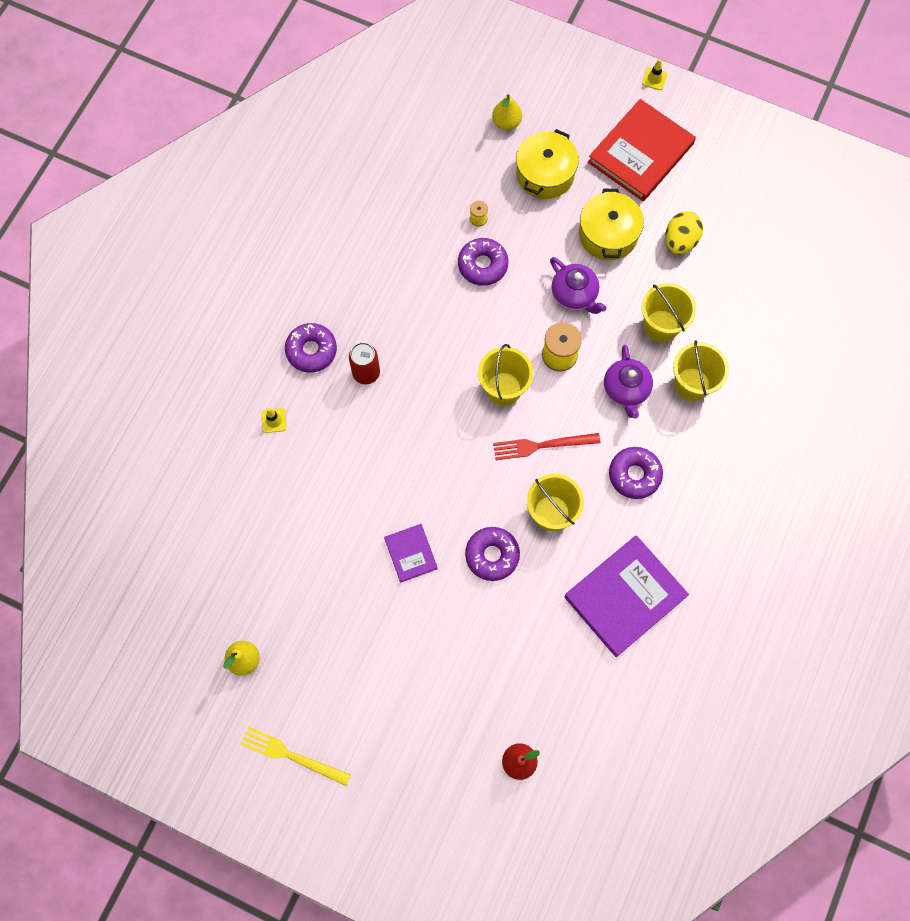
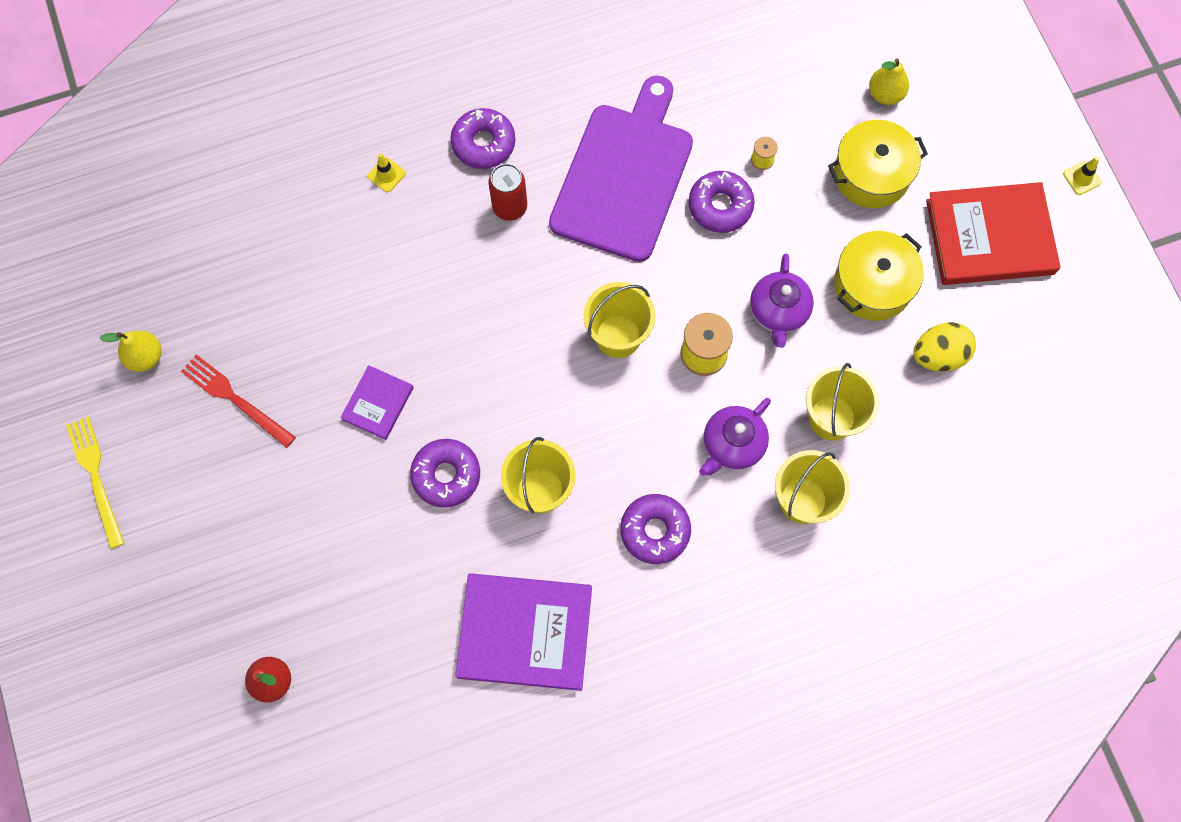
camera: 45 degrees right, 0 degrees up
(412, 296) = (624, 176): none -> purple cutting board
(542, 445) = (597, 421): red fork -> red fork (235, 399)

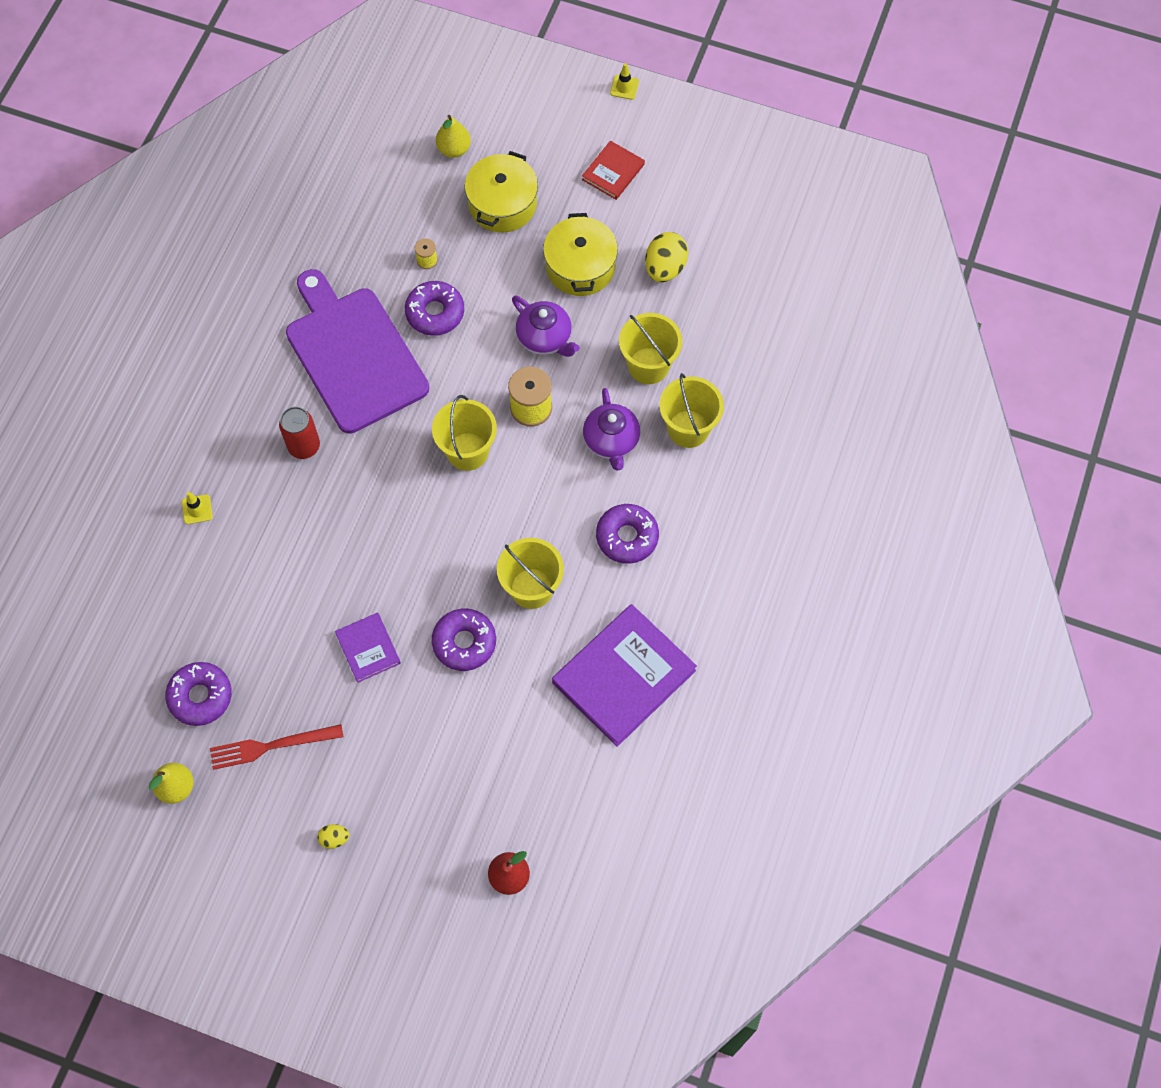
camera: 50 degrees left, 5 degrees down
(96, 477) = (239, 893): yellow fork -> none
(196, 513) = (334, 838): none -> yellow egg
(483, 143) = (237, 426): purple donut -> purple donut (200, 696)
(989, 236) = (613, 172): red book -> red book, size x0.51

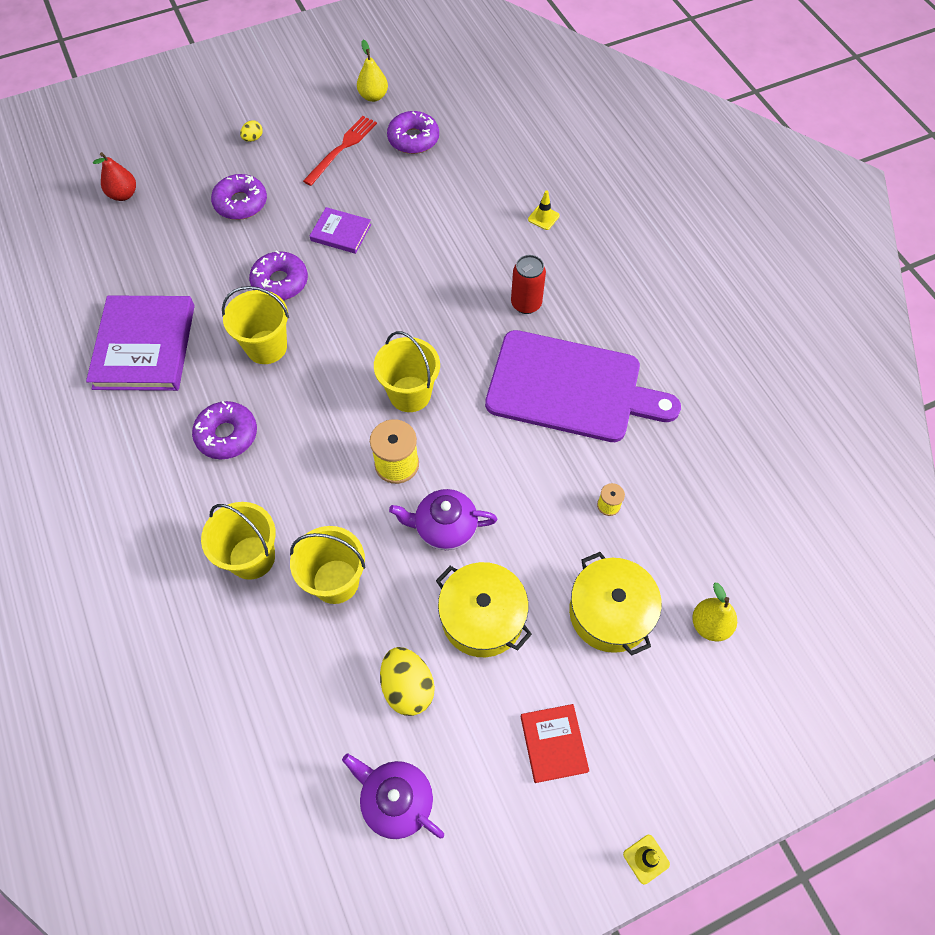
camera: 135 degrees right, 5 degrees down
(435, 313) = (551, 470): purple donut -> purple donut (241, 203)
(611, 441) = (307, 493): purple teapot -> purple teapot (396, 800)

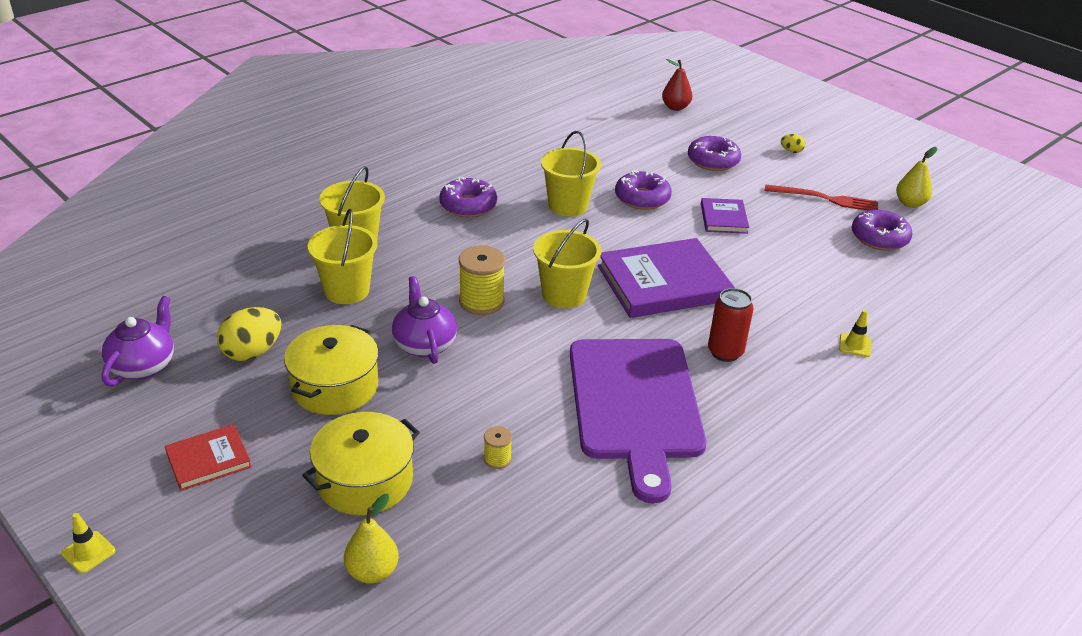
camera: 70 degrees right, 25 degrees down
(144, 346) = (532, 150): purple book -> purple book (663, 283)

